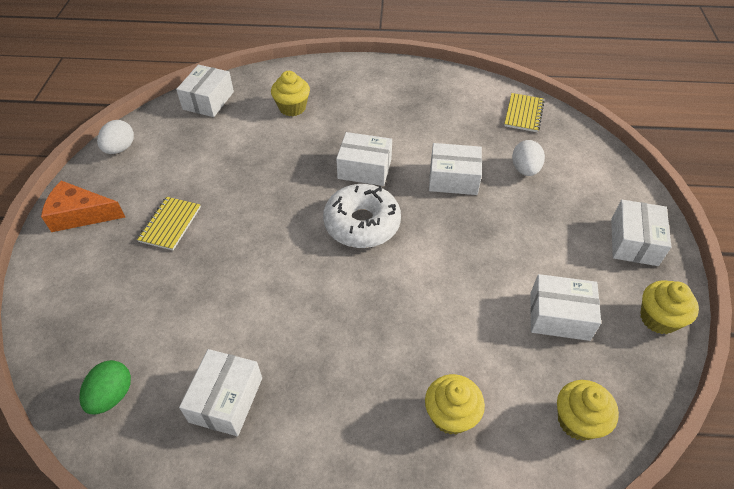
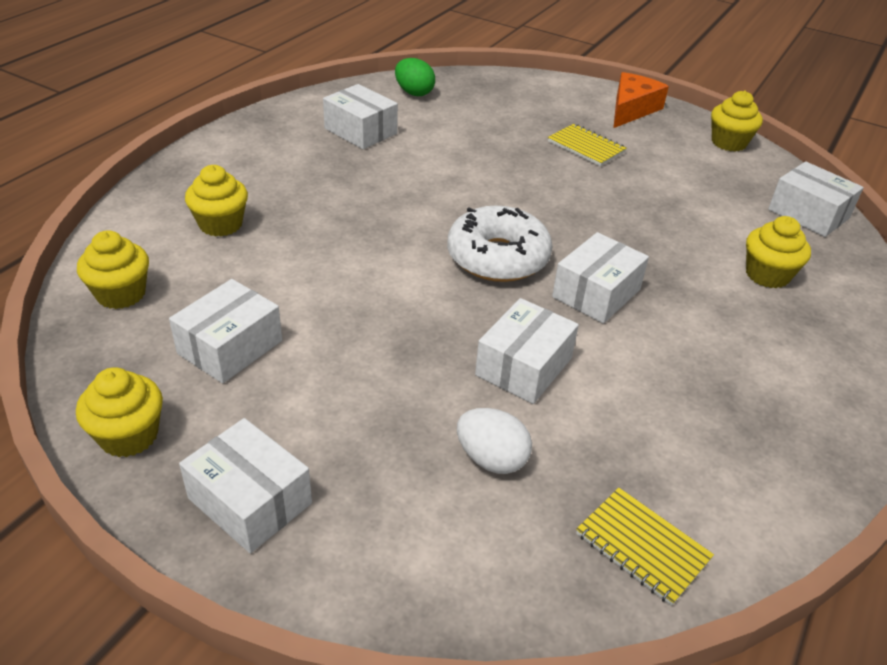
camera: 115 degrees right, 10 degrees down
(120, 148) = (729, 143): white egg -> yellow cupcake

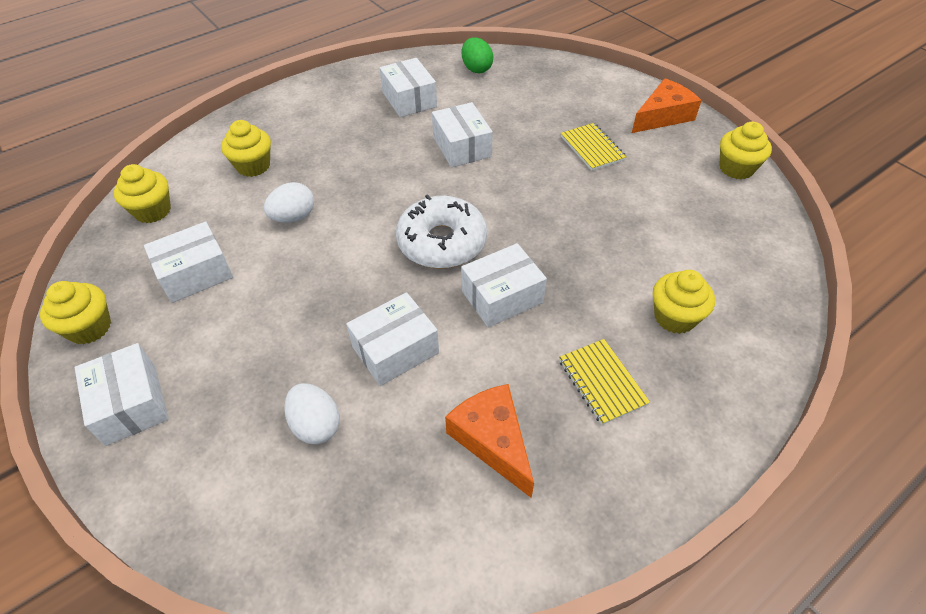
camera: 25 degrees right, 10 degrees up
(311, 266) = (293, 217): none -> white egg
(642, 546) = (379, 542): yellow notebook -> yellow notebook (602, 382)
(683, 421) = (492, 440): none -> orange cheese
(808, 214) = (765, 262): white box -> white box (461, 147)

